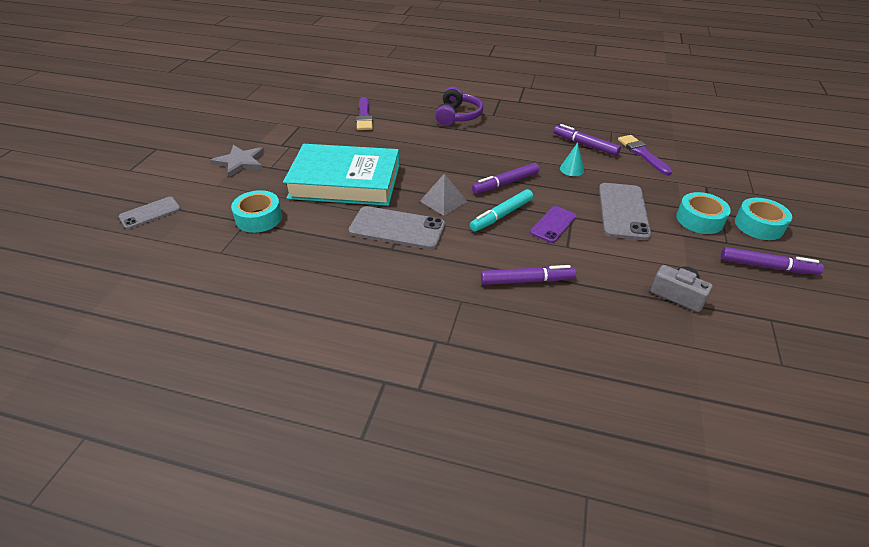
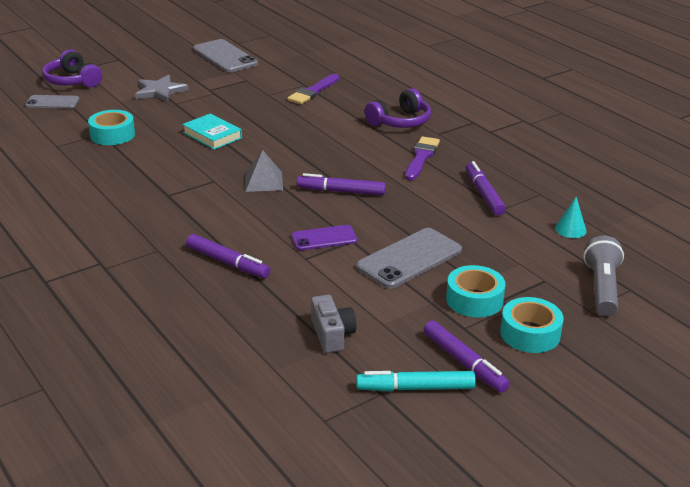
camera: 40 degrees right, 10 degrees down
(139, 185) = (72, 81): none -> purple headphones
(345, 181) = (212, 135): turquoise book -> turquoise book, size x0.48
(397, 228) = (195, 184): grey phone -> grey phone (225, 56)
(501, 215) = (292, 212): turquoise marker -> turquoise marker (415, 388)
(571, 169) = (427, 207): turquoise cone -> turquoise cone (570, 229)
(642, 153) = (532, 225): purple brush -> purple brush (421, 157)
(736, 176) = (602, 288): none -> grey flashlight

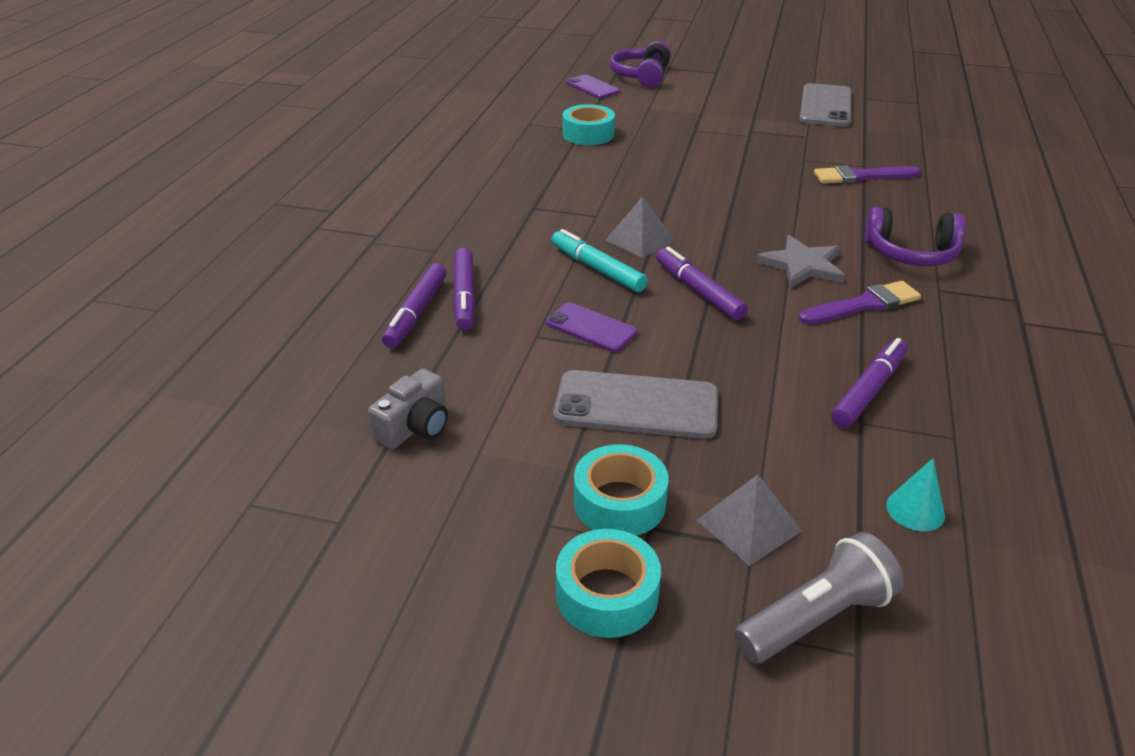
camera: 50 degrees right, 5 degrees up
(52, 102) = (592, 87): grey phone -> purple phone
(160, 91) = (701, 113): grey star -> grey star (802, 265)
(212, 135) = (673, 173): turquoise book -> none
(415, 388) = (376, 545): turquoise marker -> turquoise marker (597, 269)
(464, 363) = (472, 563): purple marker -> purple marker (416, 313)
(531, 274) = (748, 525): none -> grey pyramid

